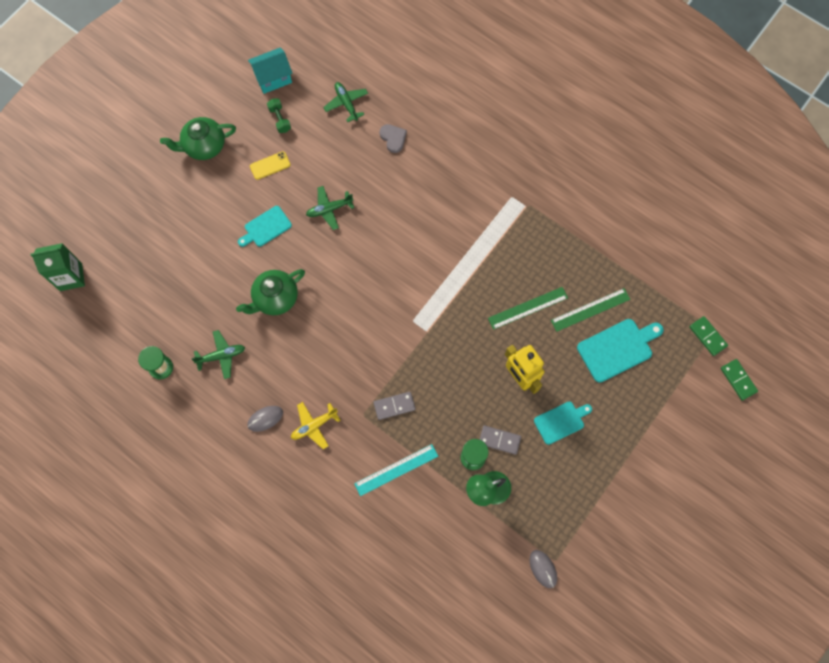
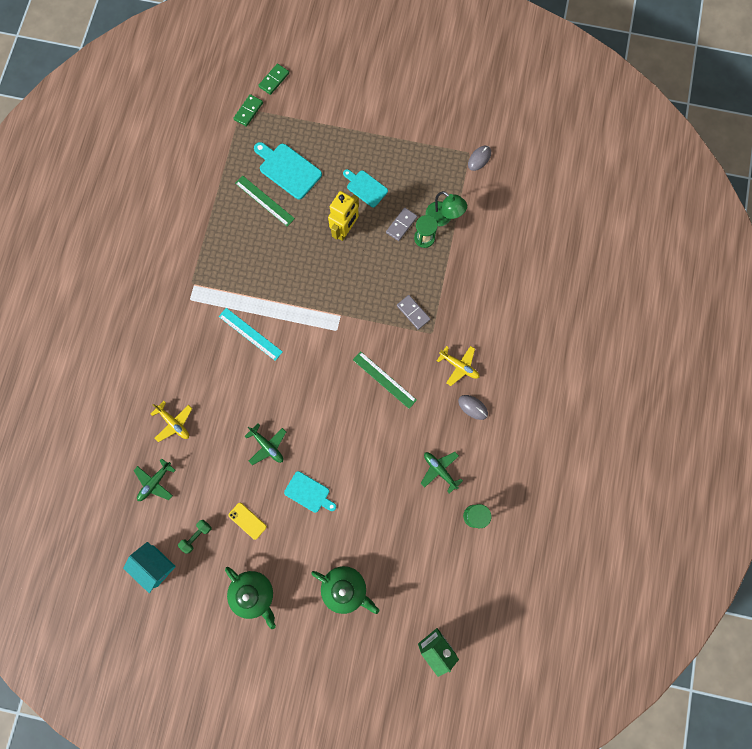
camera: 115 degrees left, 5 degrees up
(275, 298) = (369, 451): green teapot -> green teapot (345, 588)
(393, 138) = (174, 423): grey heart -> yellow plane
(396, 470) = (461, 288): turquoise ruler -> turquoise ruler (250, 334)
(499, 440) = (401, 225): grey domino -> grey domino turned 45 degrees clockwise
(528, 308) = (284, 247): green ruler -> green ruler (384, 380)

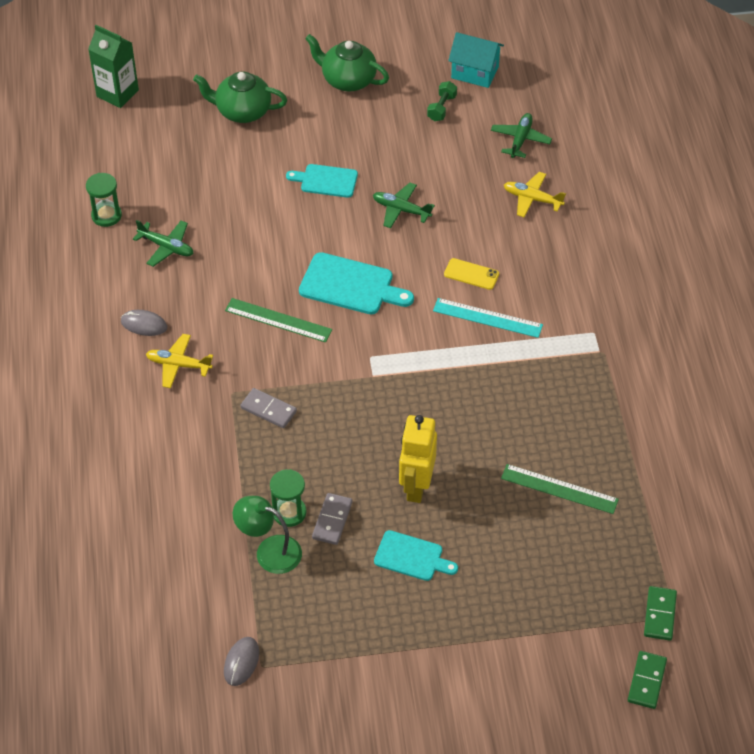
camera: 160 degrees right, 25 degrees down
(247, 520) = (388, 137): yellow phone -> yellow phone (471, 274)
(288, 170) = (547, 545): turquoise cutting board -> turquoise cutting board (350, 285)

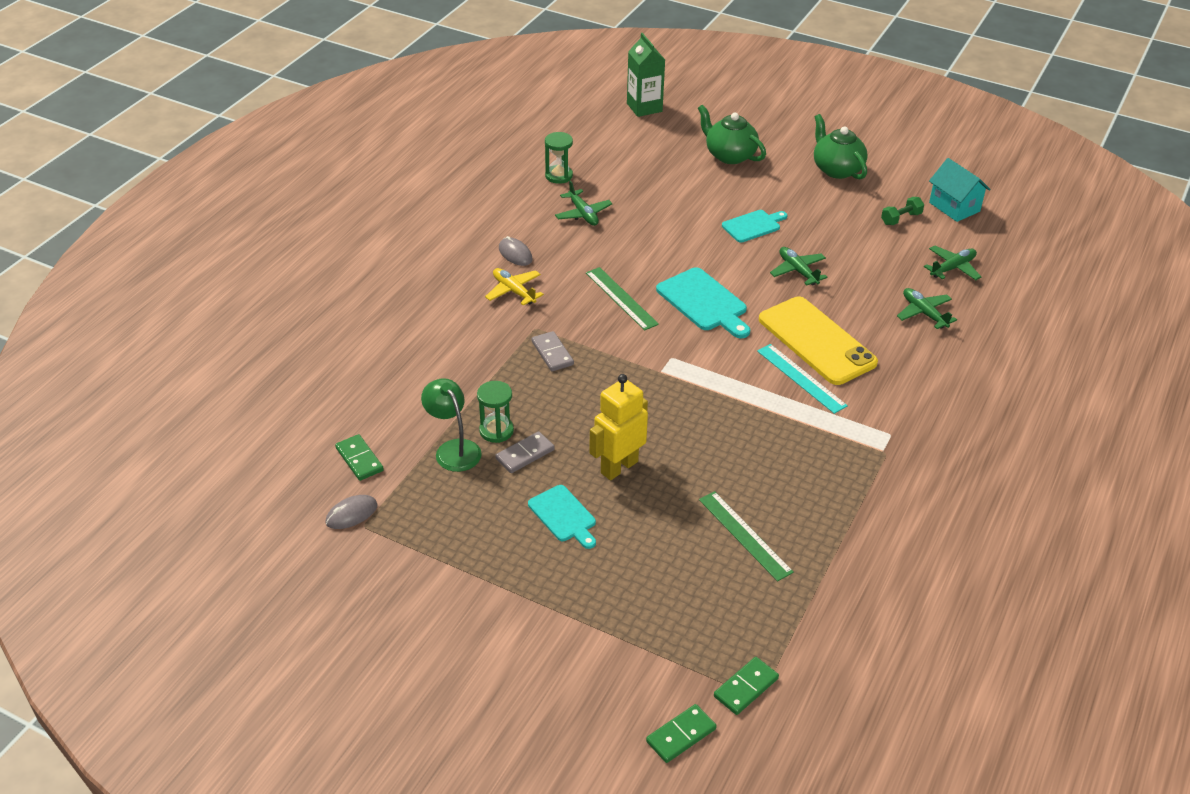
camera: 35 degrees right, 10 degrees down
(199, 609) = (359, 459): none -> green domino
(326, 181) = (753, 226): turquoise cutting board -> turquoise cutting board turned 105 degrees clockwise
(471, 274) = (816, 341): yellow phone -> yellow phone, size x2.32
(532, 199) = (924, 313): yellow plane -> green plane

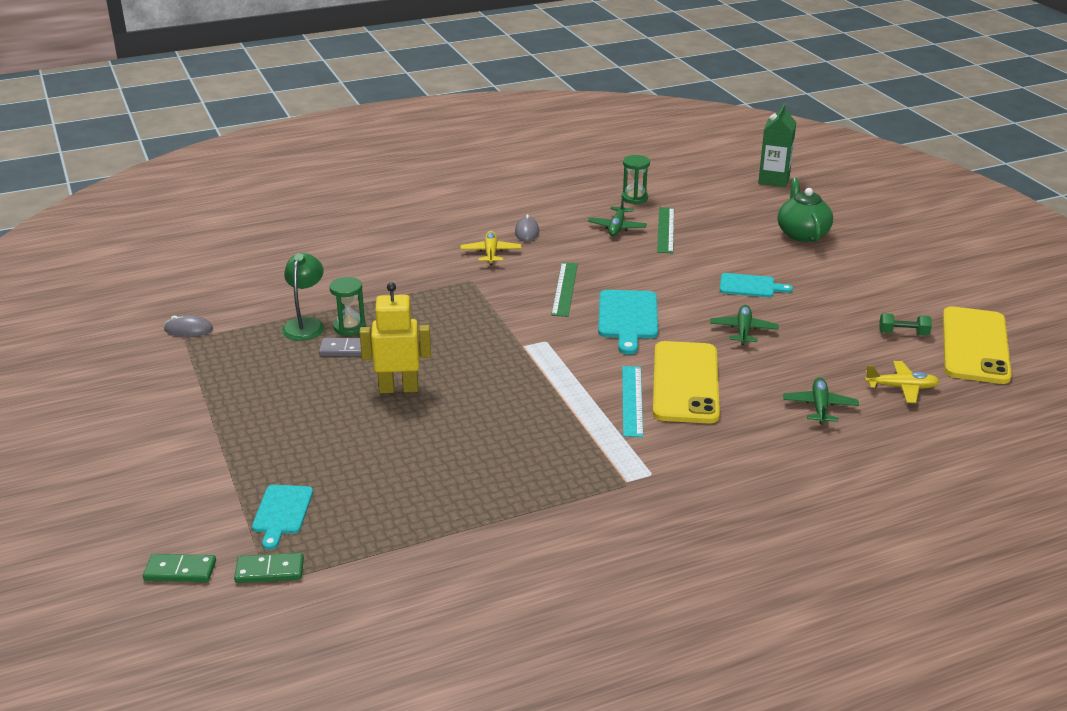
camera: 40 degrees right, 10 degrees down
(359, 459) = (240, 303): green domino -> none
(552, 353) = (460, 300): grey domino -> none
(564, 516) = (315, 398): turquoise cutting board -> turquoise cutting board (282, 512)
(744, 535) = (422, 477): green ruler -> green ruler (665, 230)
(836, 169) = (892, 277): green teapot -> none
(952, 268) = (901, 387): green plane -> yellow plane
(954, 207) = (975, 346): turquoise house -> yellow phone

